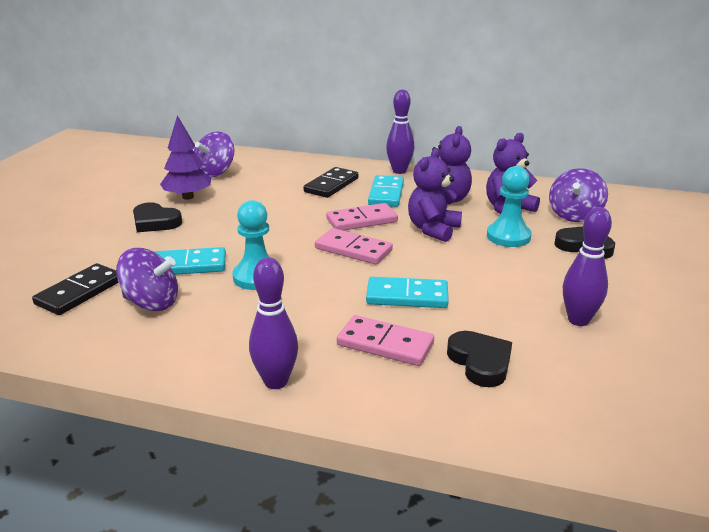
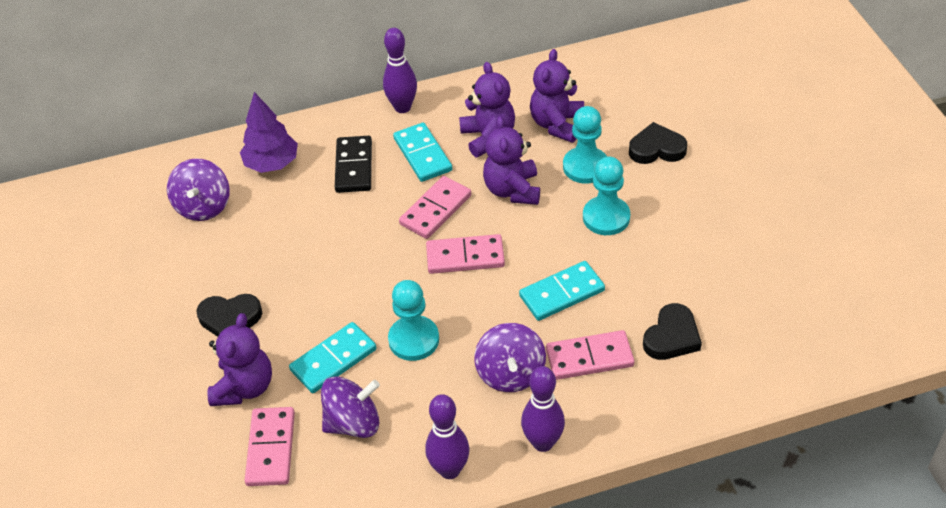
camera: 30 degrees left, 20 degrees up
(79, 292) = (271, 448): black domino -> pink domino
(113, 255) = (244, 387): none -> purple teddy bear
(188, 197) = (219, 262): purple tree -> purple tree (272, 164)
(480, 362) = (672, 337): black heart -> black heart turned 90 degrees clockwise
(496, 268) = (606, 217): none -> turquoise pawn
(574, 215) = (620, 104): purple spinning top -> purple spinning top (510, 373)
(578, 320) = (709, 250): purple bowling pin -> purple bowling pin (449, 470)

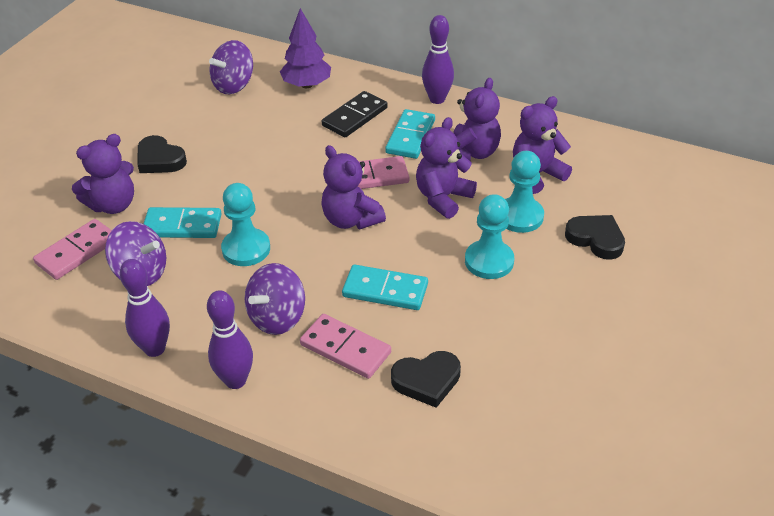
camera: 40 degrees right, 5 degrees down
(465, 256) = (351, 220): pink domino -> purple teddy bear

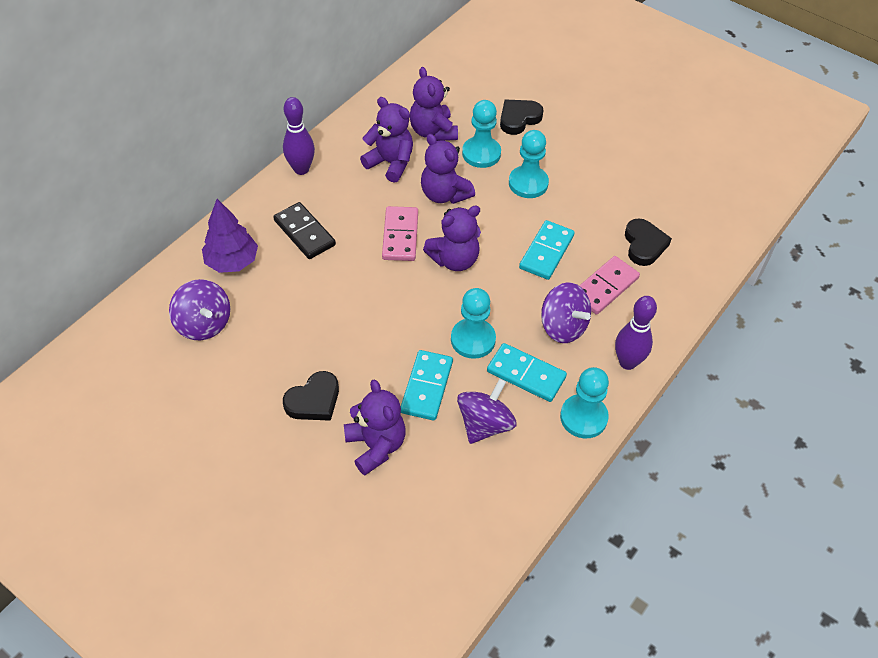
camera: 80 degrees left, 10 degrees up
(77, 252) = (440, 479): pink domino -> none
(155, 349) = (583, 417): purple bowling pin -> turquoise pawn
(410, 136) = (351, 199): turquoise domino -> turquoise domino (526, 374)

